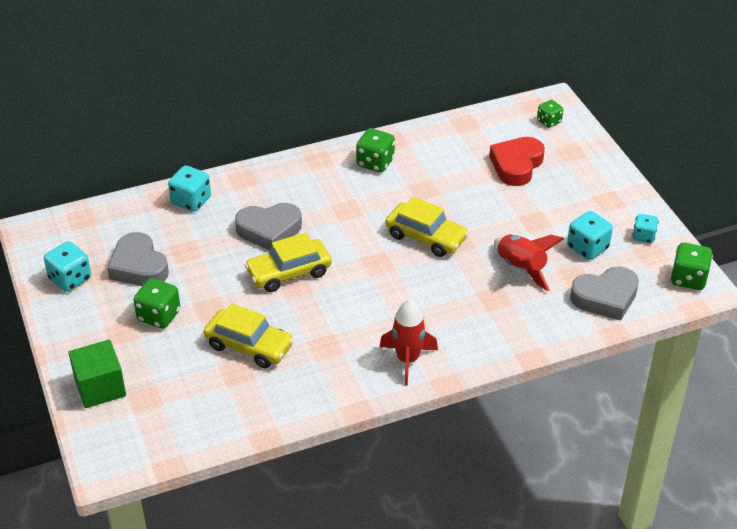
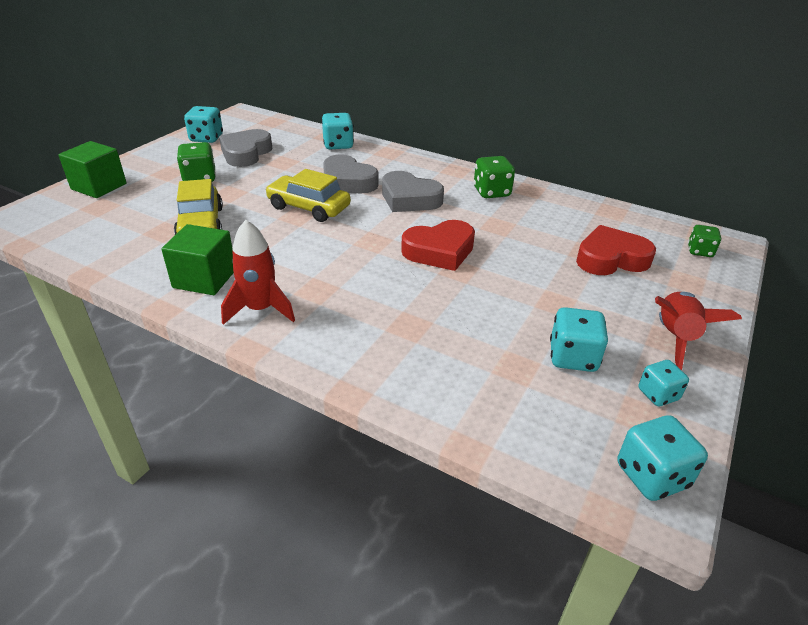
camera: 50 degrees right, 5 degrees down
(338, 373) = (205, 278): none -> green cube
(426, 237) = (439, 251): yellow car -> red heart
(521, 268) = (476, 324): red rocket -> red rocket (675, 337)
(605, 297) = (515, 410): grey heart -> grey heart (409, 199)
(688, 279) = (652, 476): green dice -> turquoise dice

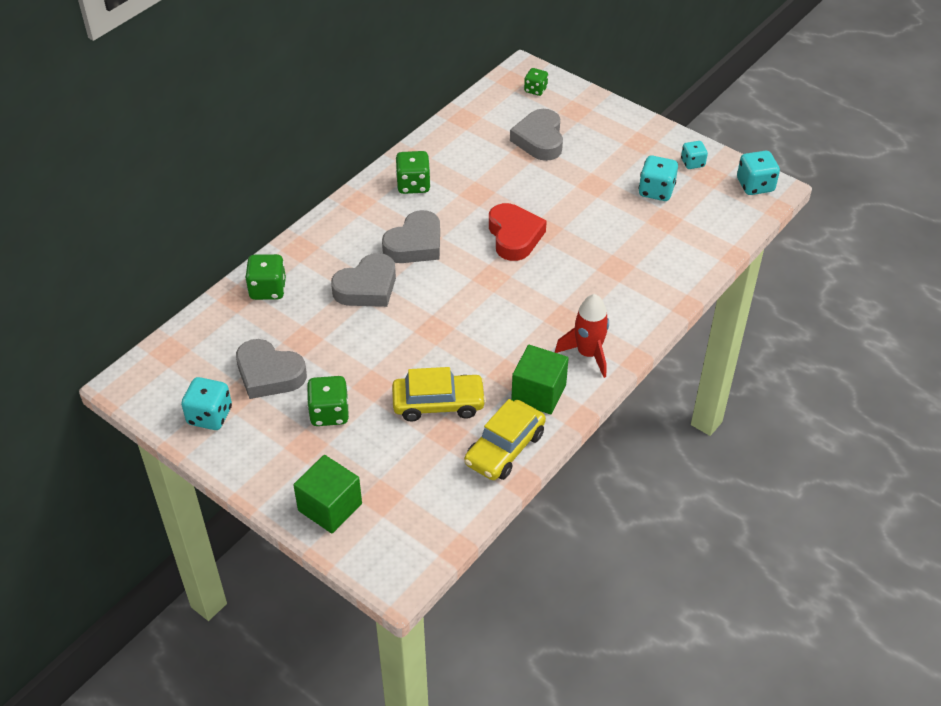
camera: 80 degrees left, 10 degrees up
(309, 207) = (418, 320): yellow car -> yellow car (505, 448)
(338, 145) = (268, 289): turquoise dice -> green dice
(611, 258) = (539, 140): red heart -> grey heart
(675, 337) = (638, 138): red rocket -> none

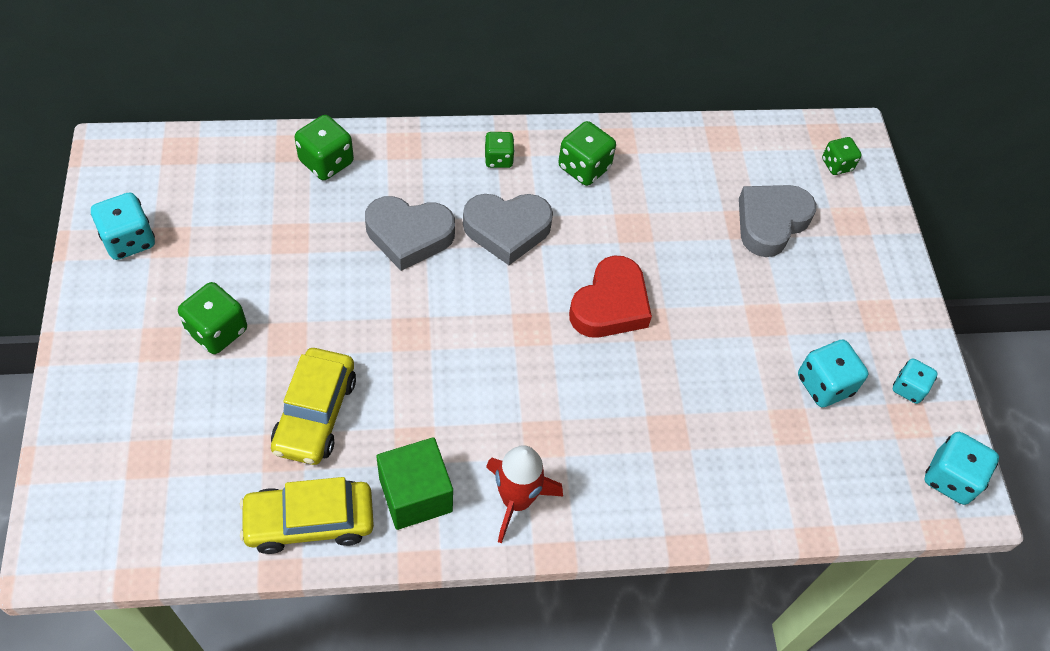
camera: 40 degrees right, 10 degrees up
(269, 374) = (222, 245): grey heart -> none
(330, 507) = (99, 424): green cube -> none
(362, 215) = (498, 159): none -> green dice
(438, 403) = (315, 414): yellow car -> yellow car turned 60 degrees clockwise

